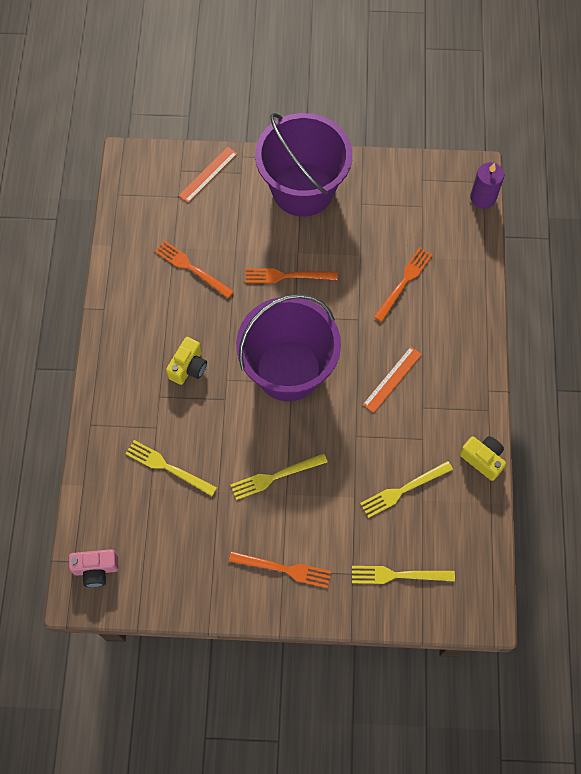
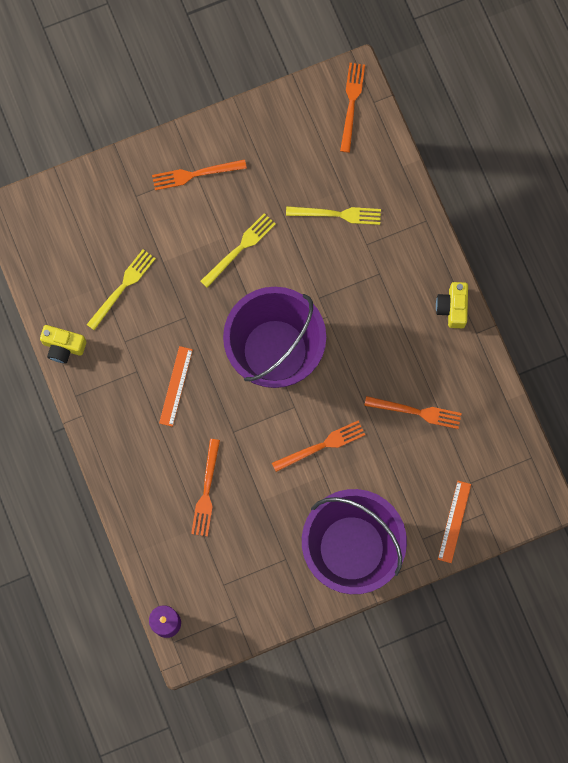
camera: 155 degrees right, 10 degrees up
(96, 569) = (351, 104): pink camera -> orange fork
(188, 367) = (367, 313): yellow camera -> yellow camera (452, 308)
(398, 575) = (96, 212): yellow fork -> none

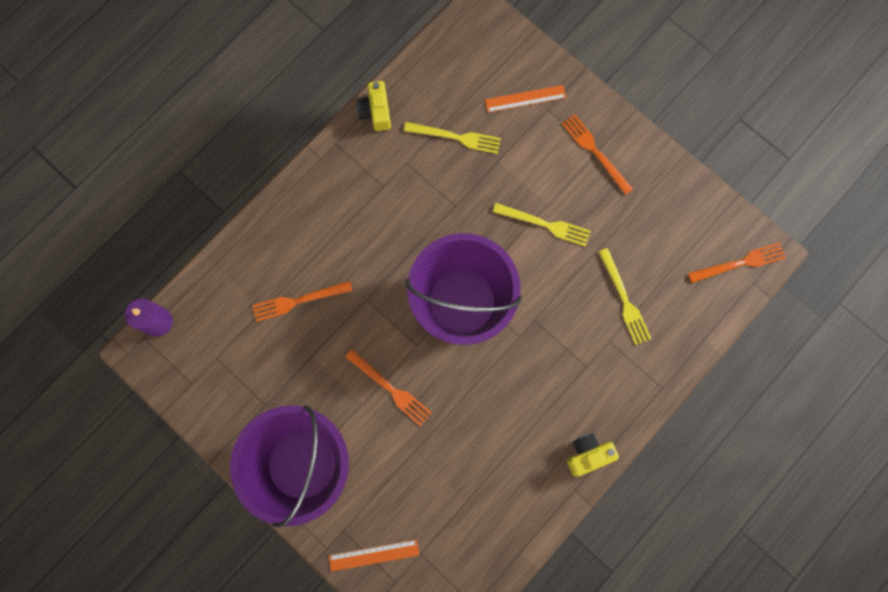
camera: 65 degrees right, 0 degrees up
(176, 386) = (385, 227): orange ruler -> orange ruler (525, 99)
(416, 412) = (466, 466): orange fork -> none

